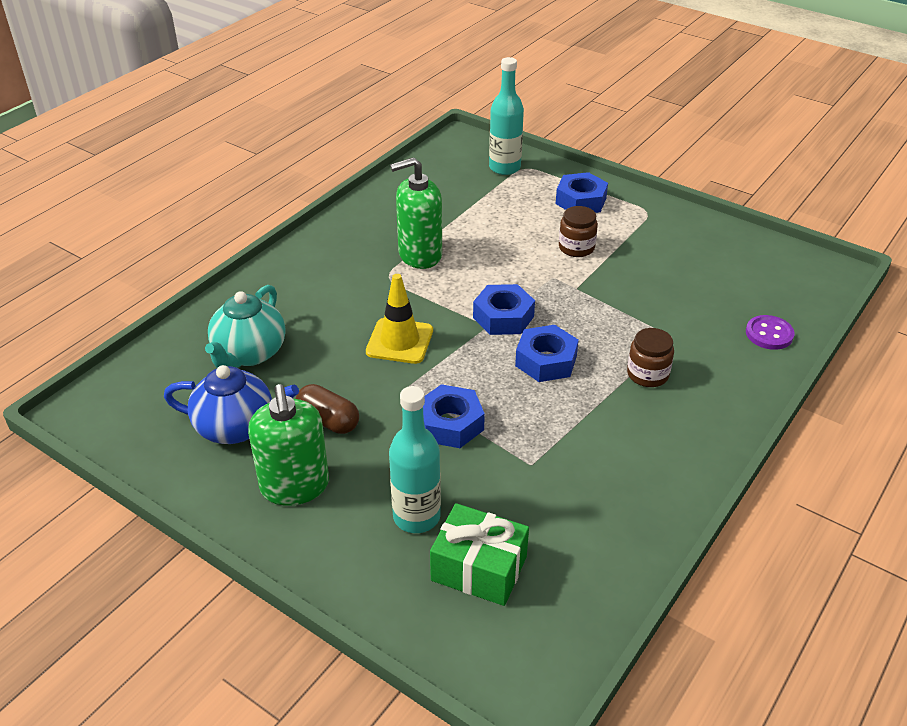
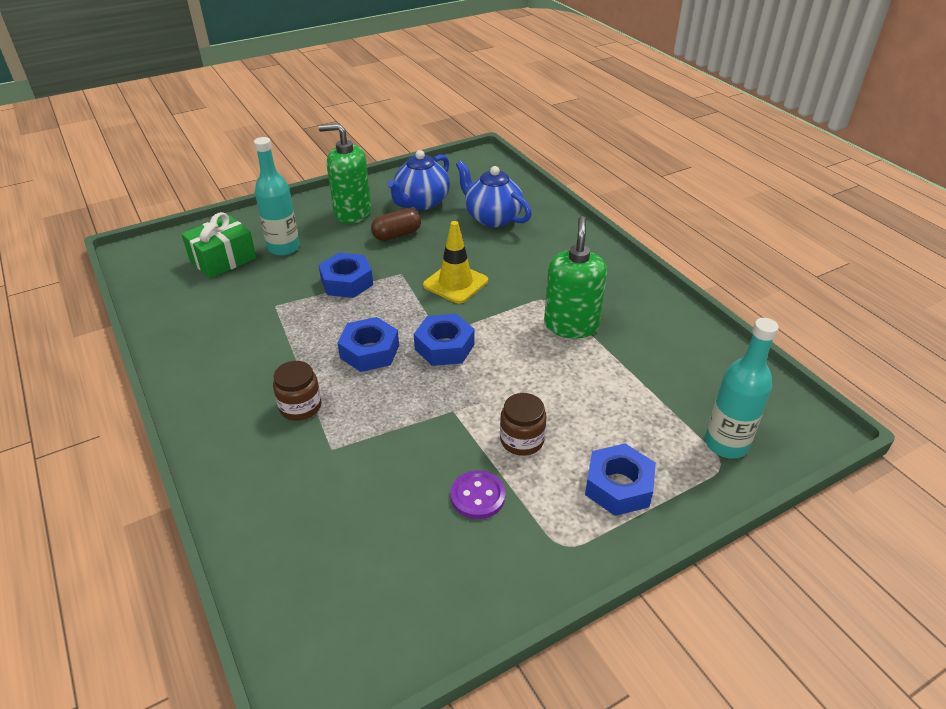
camera: 115 degrees right, 0 degrees up
(249, 353) = (492, 218): turquoise teapot -> blue teapot
(769, 334) = (269, 534): purple button -> purple button (477, 496)

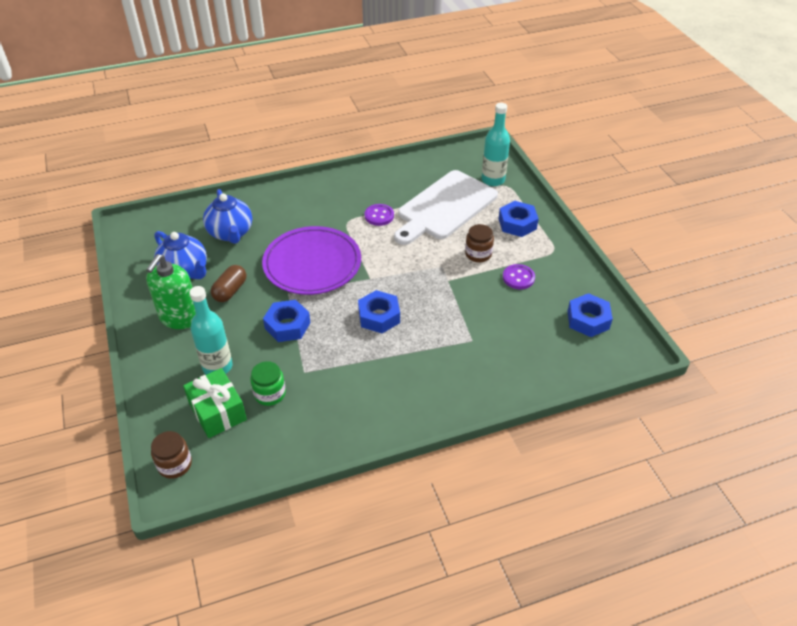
camera: 80 degrees left, 5 degrees up
(244, 287) = (270, 394): none -> green jar
(300, 406) = (429, 356): brown jar -> brown jar (175, 464)
(397, 235) = (230, 291): brown capsule -> brown capsule turned 45 degrees clockwise
(444, 347) = (384, 277): blue nut -> blue nut (588, 320)
(455, 283) = (312, 264): yellow traffic cone -> purple plate
(492, 218) = (231, 233): blue teapot -> blue teapot turned 75 degrees counterclockwise
(571, 325) = (379, 216): green soap dispenser -> purple button
(622, 390) = (445, 207): none -> white cutting board

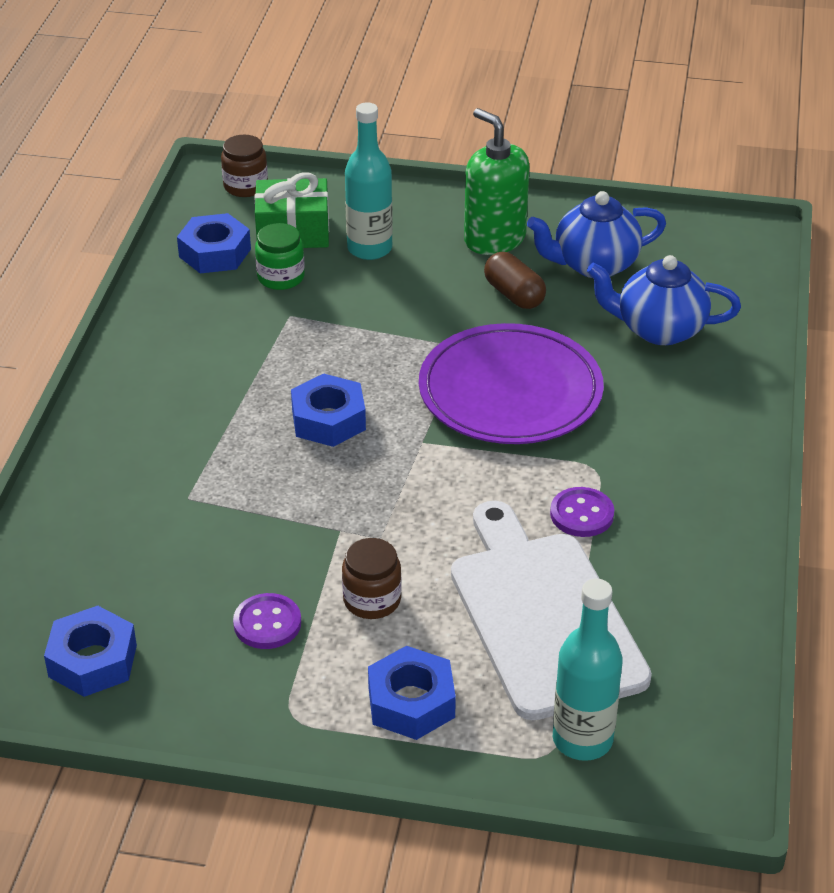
camera: 120 degrees right, 5 degrees down
(287, 325) = (392, 326): blue nut -> blue nut (215, 253)

